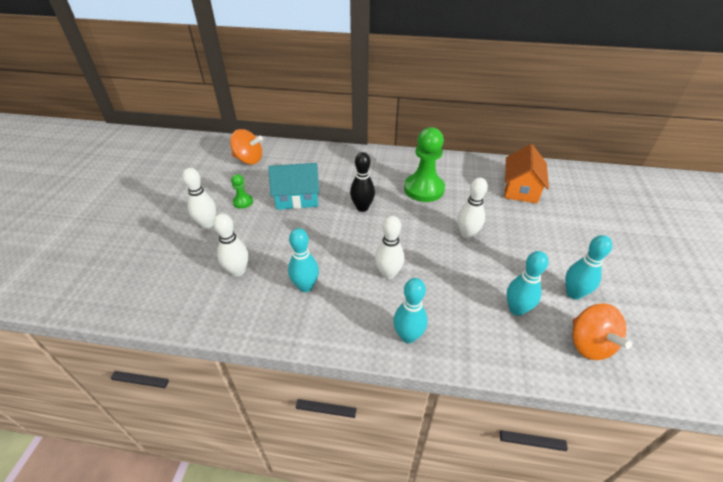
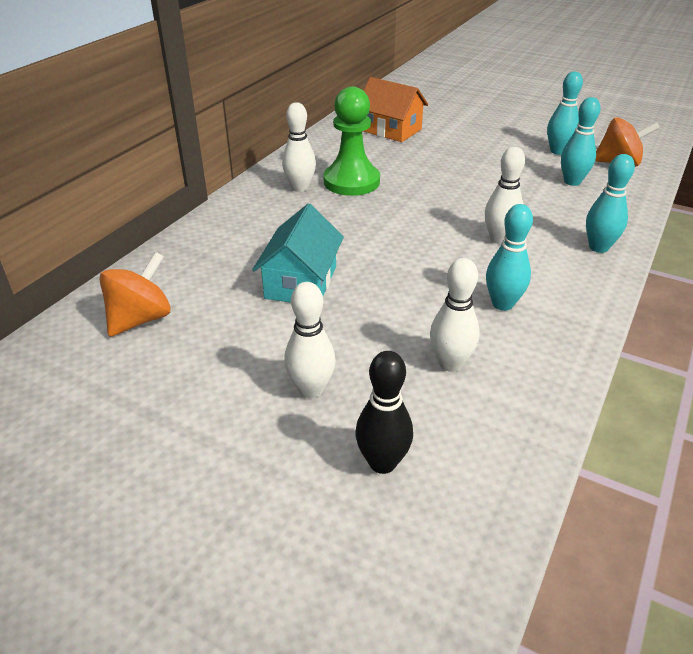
camera: 70 degrees left, 5 degrees down
(243, 202) = (272, 340): green pawn -> none
(362, 208) = (362, 232): black bowling pin -> black bowling pin (382, 463)
(467, 234) = (452, 177): white bowling pin -> white bowling pin (300, 188)

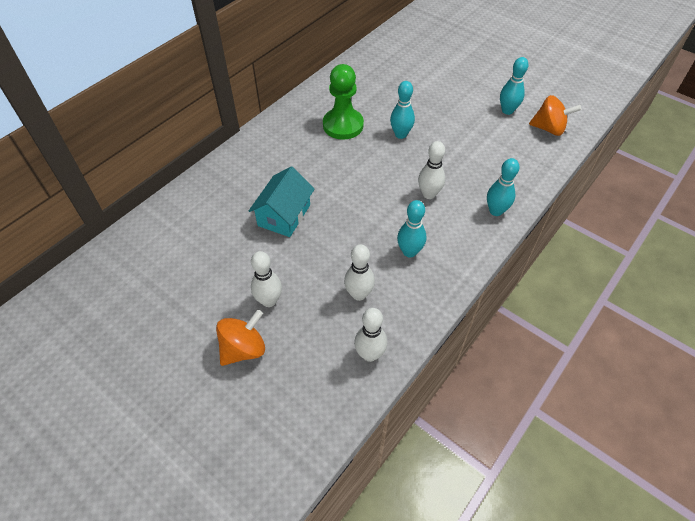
camera: 10 degrees right, 15 degrees up
(141, 319) = (179, 232): orange spinning top -> orange spinning top (244, 349)
(300, 188) = (305, 127): white bowling pin -> white bowling pin (370, 354)
(382, 463) = (296, 357): black bowling pin -> none
(391, 130) = (388, 73): orange house -> none
(572, 182) = (504, 144): turquoise bowling pin -> turquoise bowling pin (400, 134)

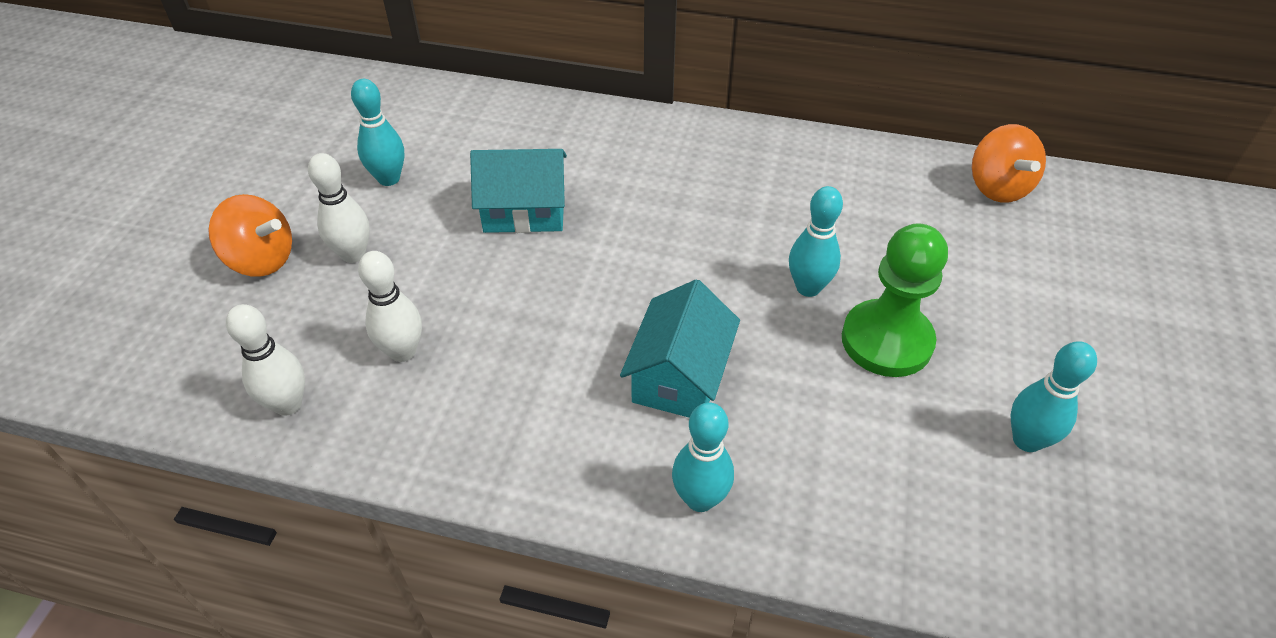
camera: 65 degrees right, 5 degrees down
(343, 125) = (771, 206): green pawn -> green pawn (886, 341)
(409, 252) = (523, 390): turquoise bowling pin -> turquoise bowling pin (389, 179)
(429, 194) = (679, 376): white bowling pin -> turquoise house
(549, 129) = (1036, 541): orange spinning top -> orange spinning top (998, 187)

